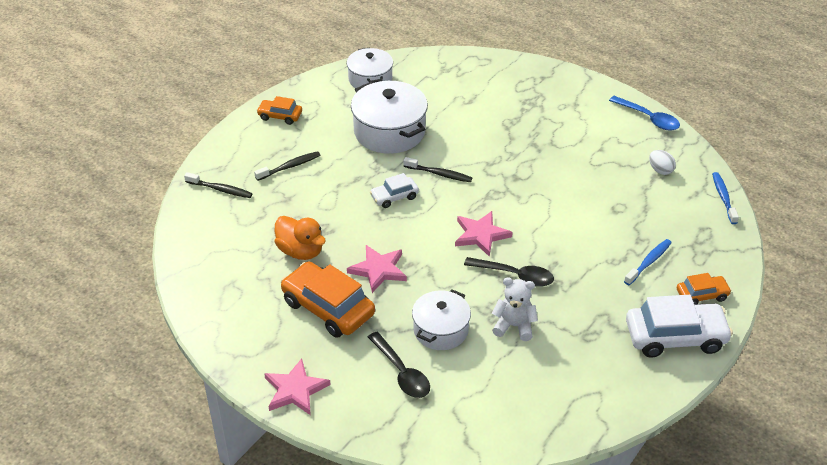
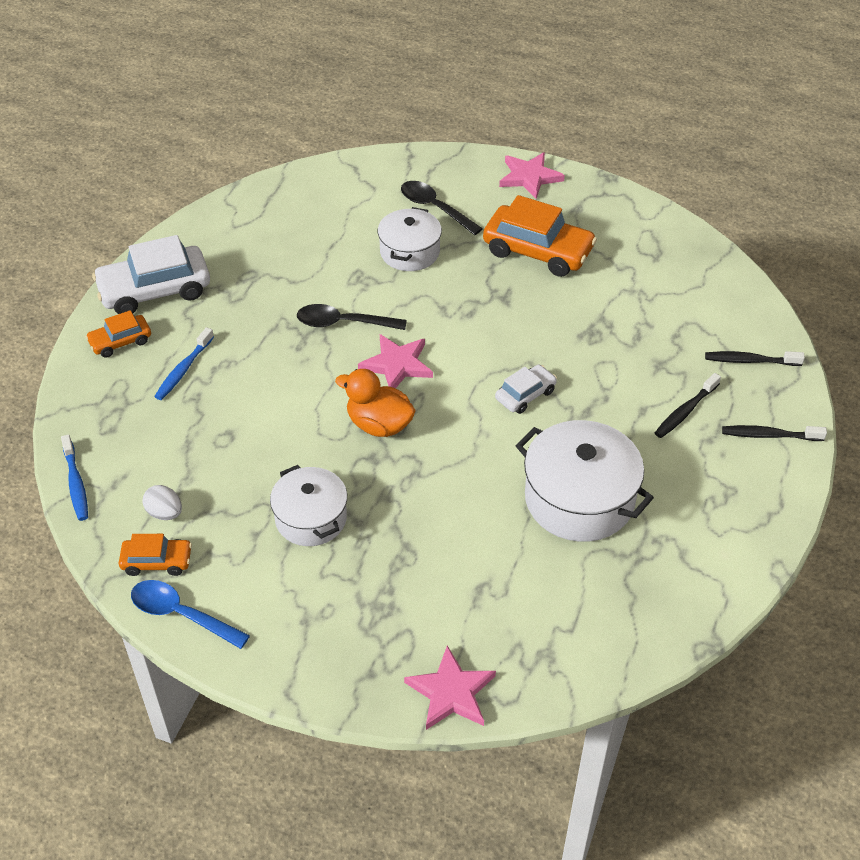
camera: 165 degrees right, 5 degrees up
(280, 116) = (753, 493): orange car -> orange car (157, 561)
(300, 251) = (602, 304): orange duck -> orange duck (379, 424)
(370, 79) = (659, 601): white pot -> white pot (311, 518)
(378, 270) = (503, 300): pink star -> pink star (451, 692)
(439, 174) = (479, 441): black toothbrush -> black toothbrush (769, 435)
(514, 326) = (332, 269): white teddy bear -> none

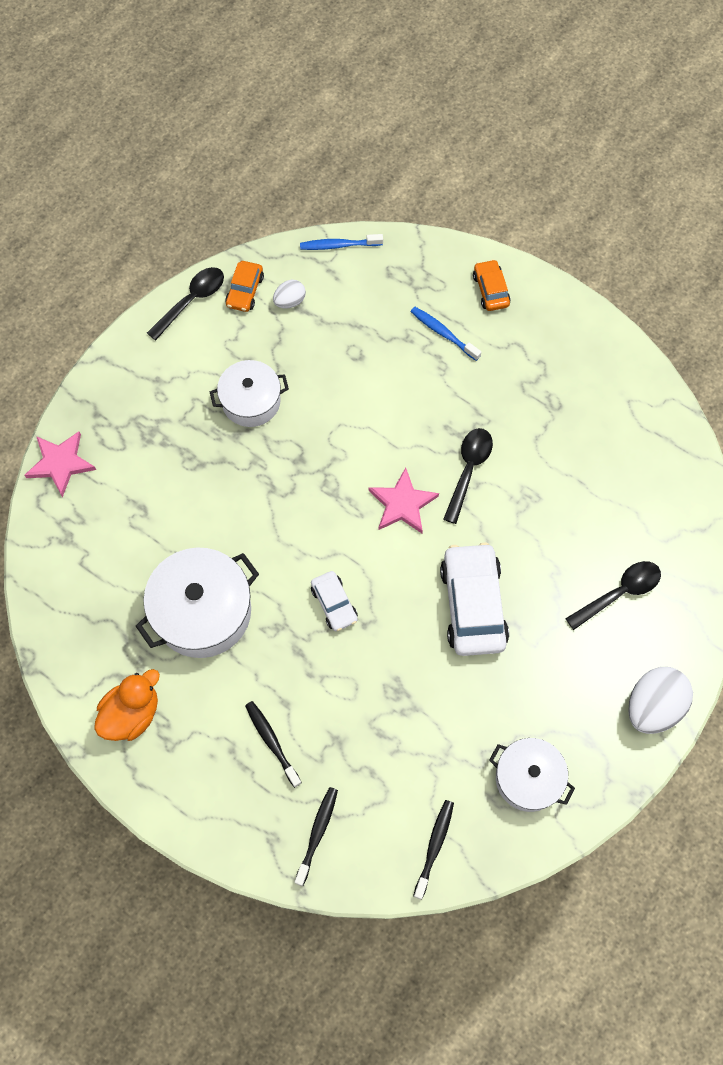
camera: 105 degrees right, 20 degrees up
(155, 290) = (551, 323): white car -> white car (473, 605)
(181, 614) = (191, 301): blue spoon -> black spoon
(379, 424) = (335, 473): orange duck -> orange duck (132, 714)
(409, 252) = (555, 551): white pot -> white pot (528, 778)
(529, 177) = (653, 706): pink star -> white egg
(538, 251) = (528, 677): orange car -> none
(769, 435) = (219, 809): black toothbrush -> black toothbrush (434, 846)

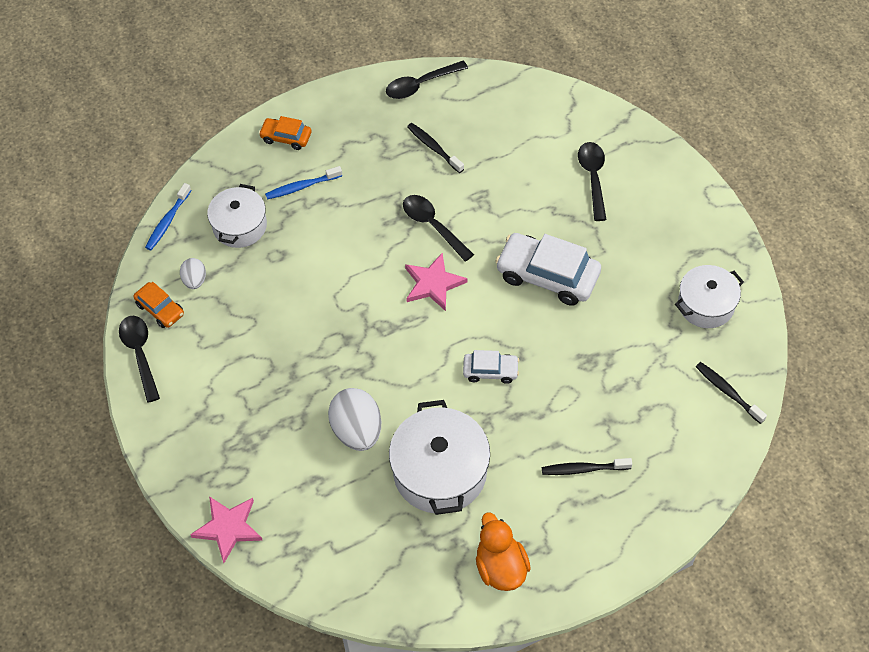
camera: 60 degrees left, 10 degrees down
(251, 401) = (269, 351): white pot -> white pot (240, 226)
(317, 833) = (676, 469): black toothbrush -> black toothbrush (433, 148)
(630, 374) = (421, 85): none -> black spoon
(653, 706) = (692, 200): white egg -> white egg (357, 431)

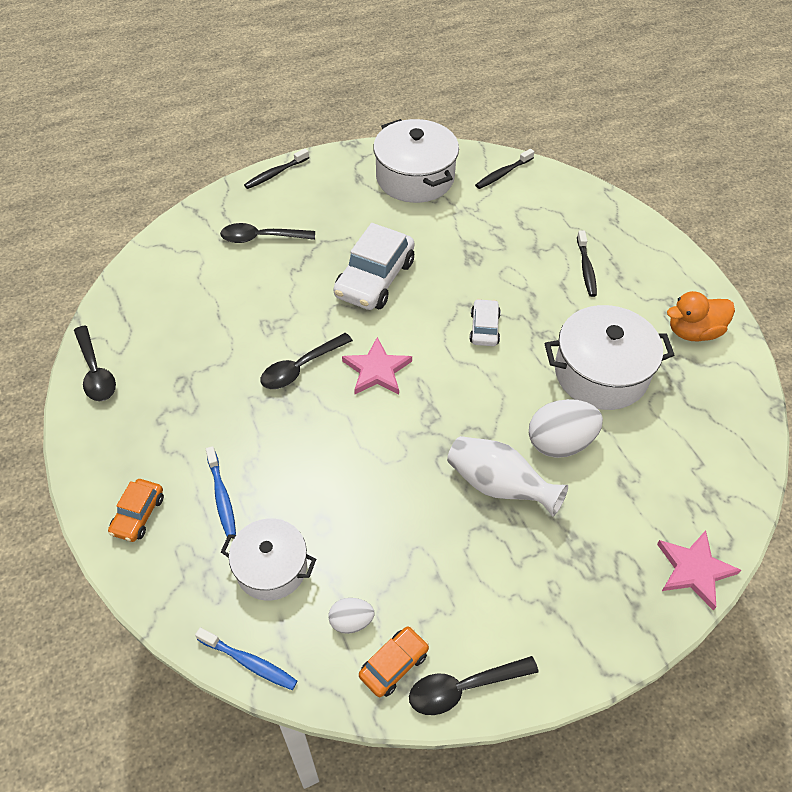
camera: 90 degrees left, 5 degrees down
(311, 380) = (499, 486): none -> white vase
(433, 148) = (192, 363): black toothbrush -> black toothbrush (275, 174)
(706, 305) = (415, 177): white pot -> white pot, size x1.55

